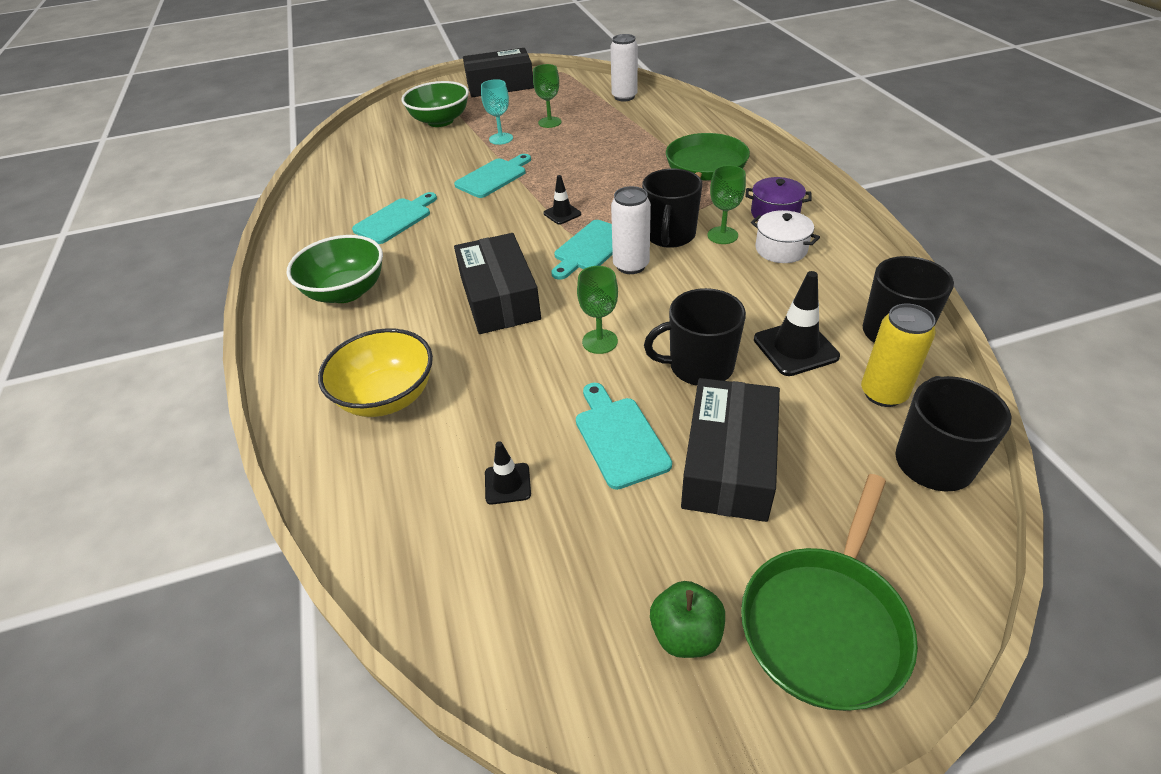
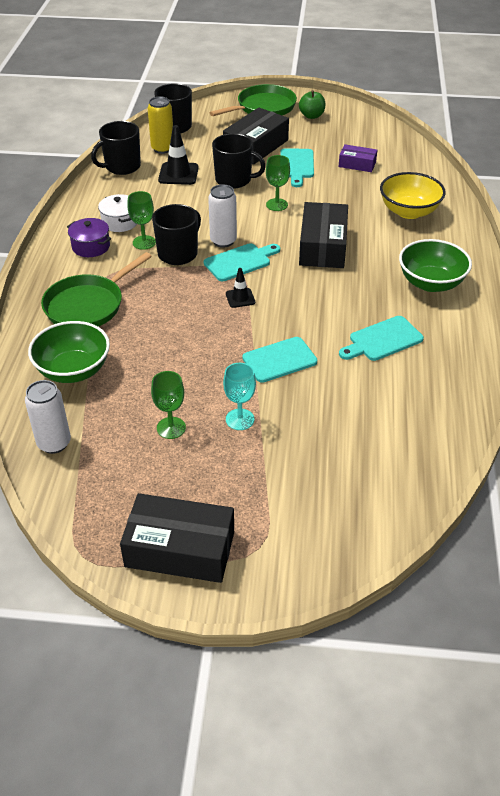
camera: 160 degrees left, 0 degrees up
(440, 121) = (295, 487): green bowl -> green bowl (73, 370)
(507, 483) = (357, 164): black traffic cone -> purple box

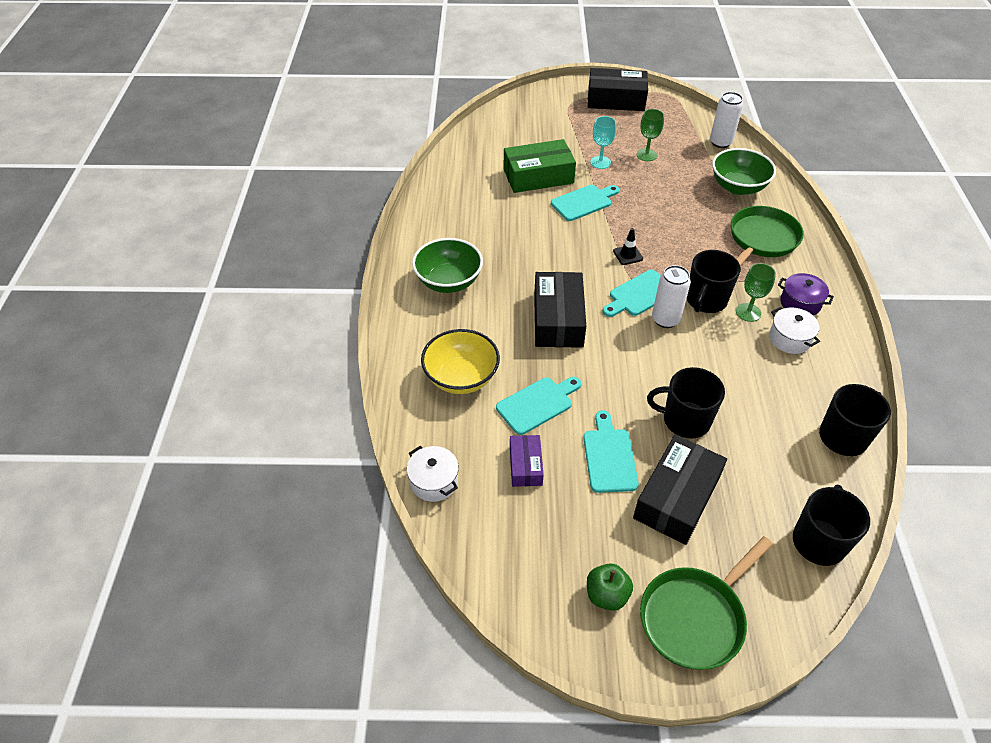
camera: 175 degrees right, 5 degrees up
(162, 149) = (809, 482): yellow can -> none
(178, 174) = (762, 427): black traffic cone -> none
(277, 205) = (620, 378): green goblet -> none
(329, 402) = (538, 176): none -> green box
(357, 164) = (525, 466): purple box -> purple box turned 75 degrees clockwise
(382, 340) = (497, 224): turquoise cutting board -> turquoise cutting board (537, 404)
(421, 160) = (434, 481): none -> white pot

